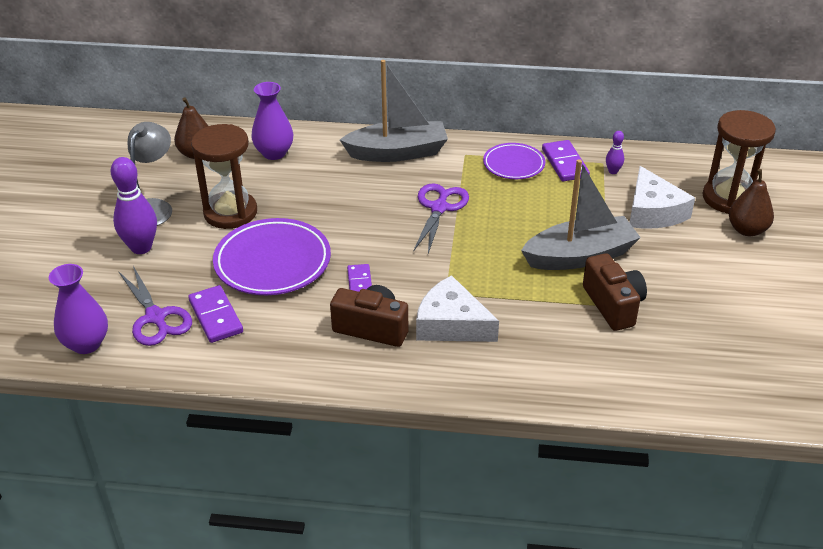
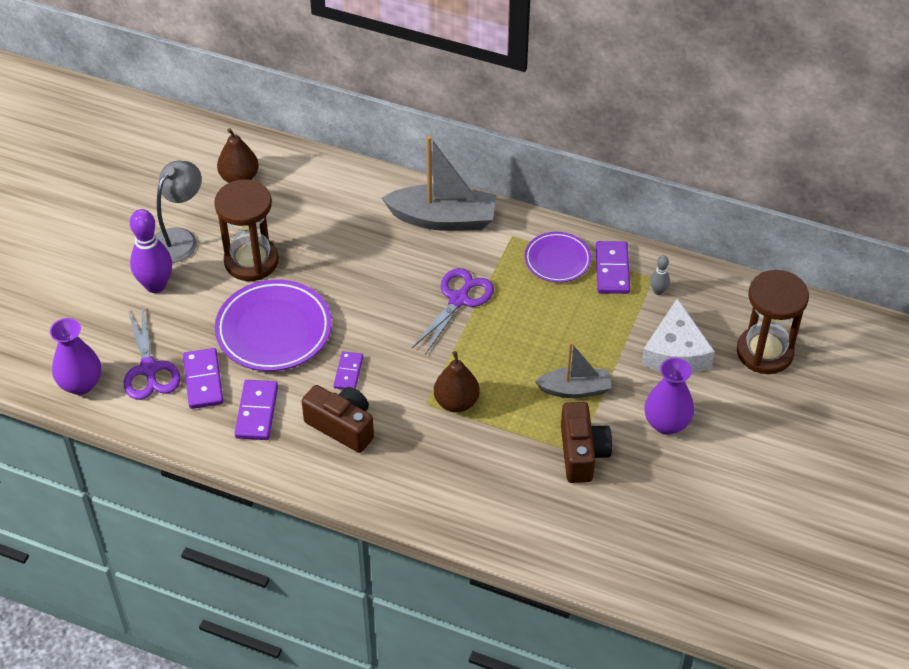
camera: 15 degrees right, 10 degrees up
(274, 153) = (317, 193): purple vase -> purple vase (666, 423)
(281, 332) = (257, 412): none -> purple domino
(451, 324) = (417, 439): white cheese -> none
(580, 256) = (575, 389): grey boat -> grey boat, size x0.61
(613, 171) = (658, 291): purple bowling pin -> grey bowling pin
(747, 230) = (762, 396): brown pear -> brown pear (456, 402)

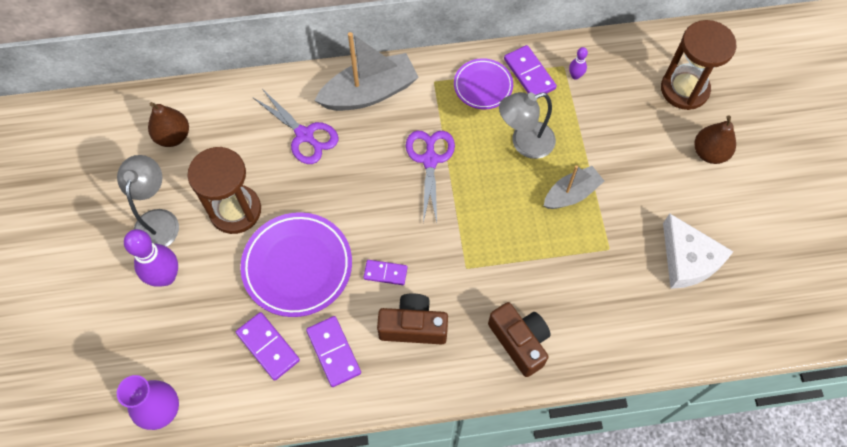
camera: 30 degrees left, 15 degrees up
(149, 369) = (213, 361): purple scissors -> purple scissors (304, 135)
(348, 372) = (385, 273): purple domino -> purple domino turned 60 degrees counterclockwise
(456, 402) = (489, 254): brown pear -> brown pear (709, 153)
(561, 326) = (524, 143): none -> grey lamp
(582, 453) = (613, 248): brown camera -> brown camera (519, 342)
(658, 291) = (575, 76): grey bowling pin -> purple bowling pin
(666, 423) = (656, 187): purple vase -> none
(675, 352) = (622, 122): white cheese -> white cheese (688, 260)

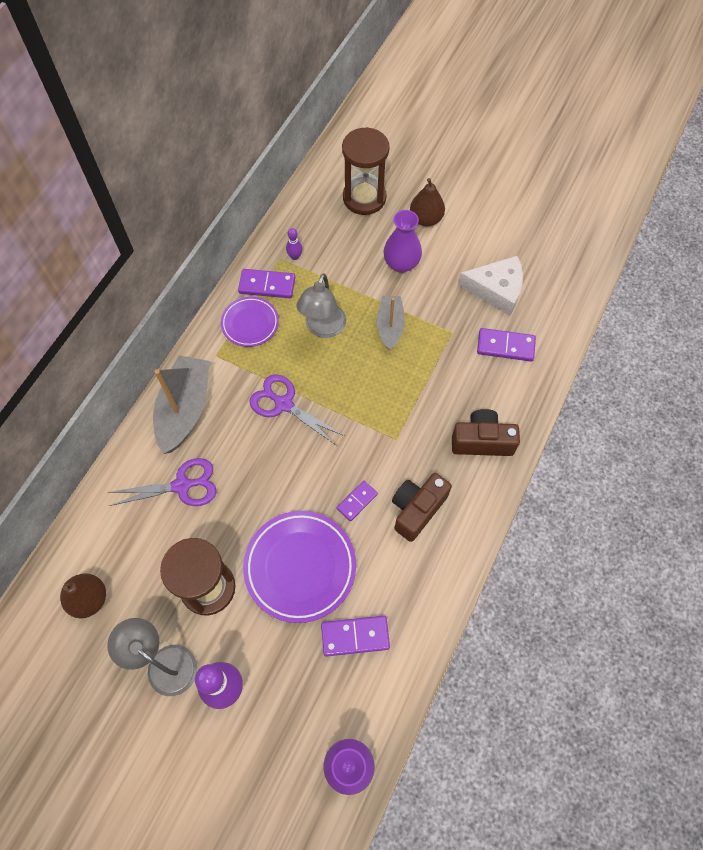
camera: 55 degrees left, 0 degrees up
(334, 352) = (396, 585): purple domino -> purple domino (505, 346)
(643, 162) = (401, 264): none -> purple vase

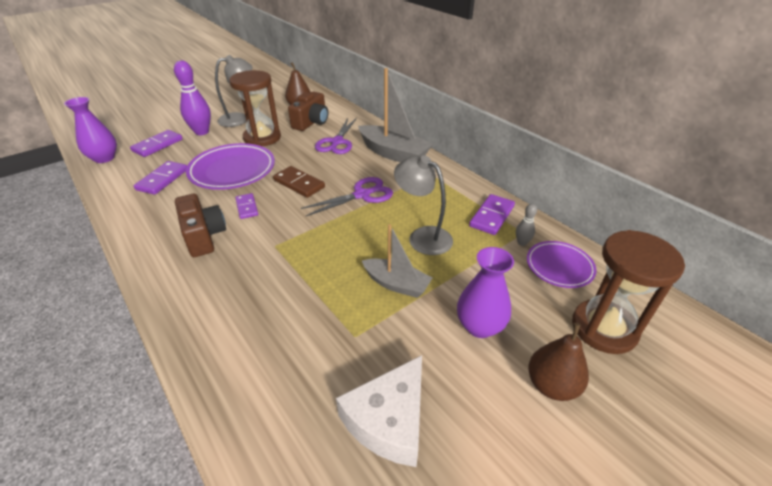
camera: 115 degrees right, 25 degrees down
(250, 323) = (453, 197): purple plate -> purple plate (559, 267)
(292, 476) = (299, 184): none -> brown domino
(295, 256) = (522, 242): purple bowling pin -> grey bowling pin
(482, 441) = (212, 305): brown camera -> brown camera (311, 122)
(505, 346) = (298, 385): purple domino -> purple domino (158, 145)

